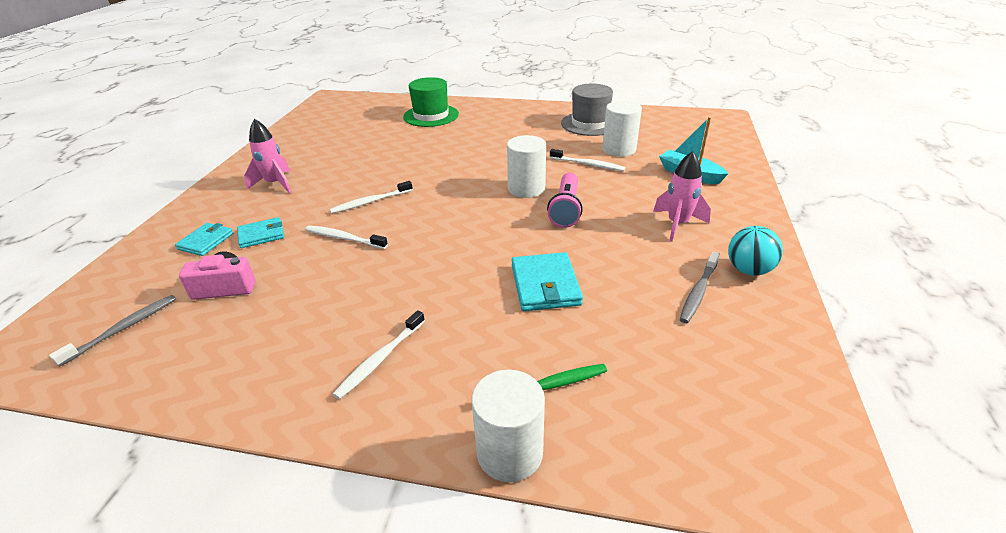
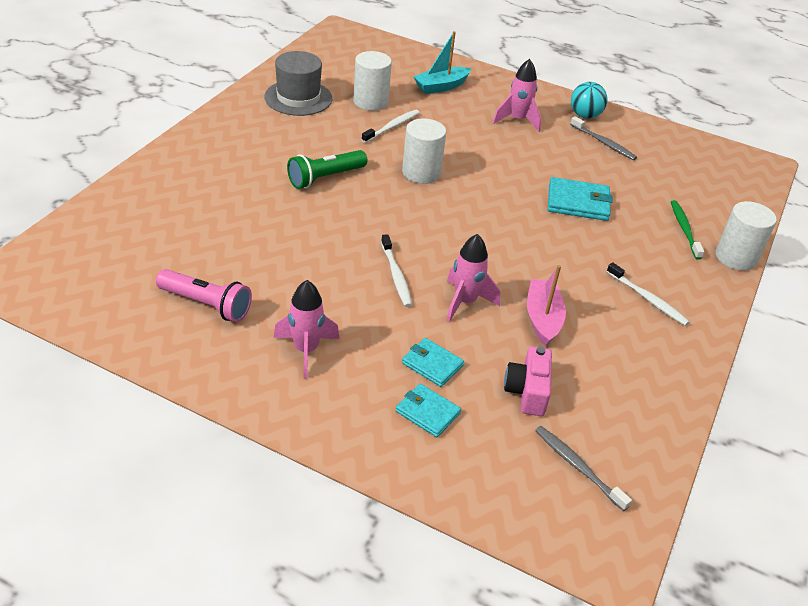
camera: 80 degrees left, 5 degrees up
(261, 235) = (432, 364): turquoise wallet -> turquoise wallet turned 45 degrees counterclockwise
(329, 284) = (542, 319): none -> pink boat
(344, 238) = (465, 302): white toothbrush -> pink rocket
(431, 115) = (179, 194): green hat -> none
(485, 153) = (325, 178): none -> green flashlight
(566, 209) = (470, 162): pink flashlight -> pink flashlight (206, 304)

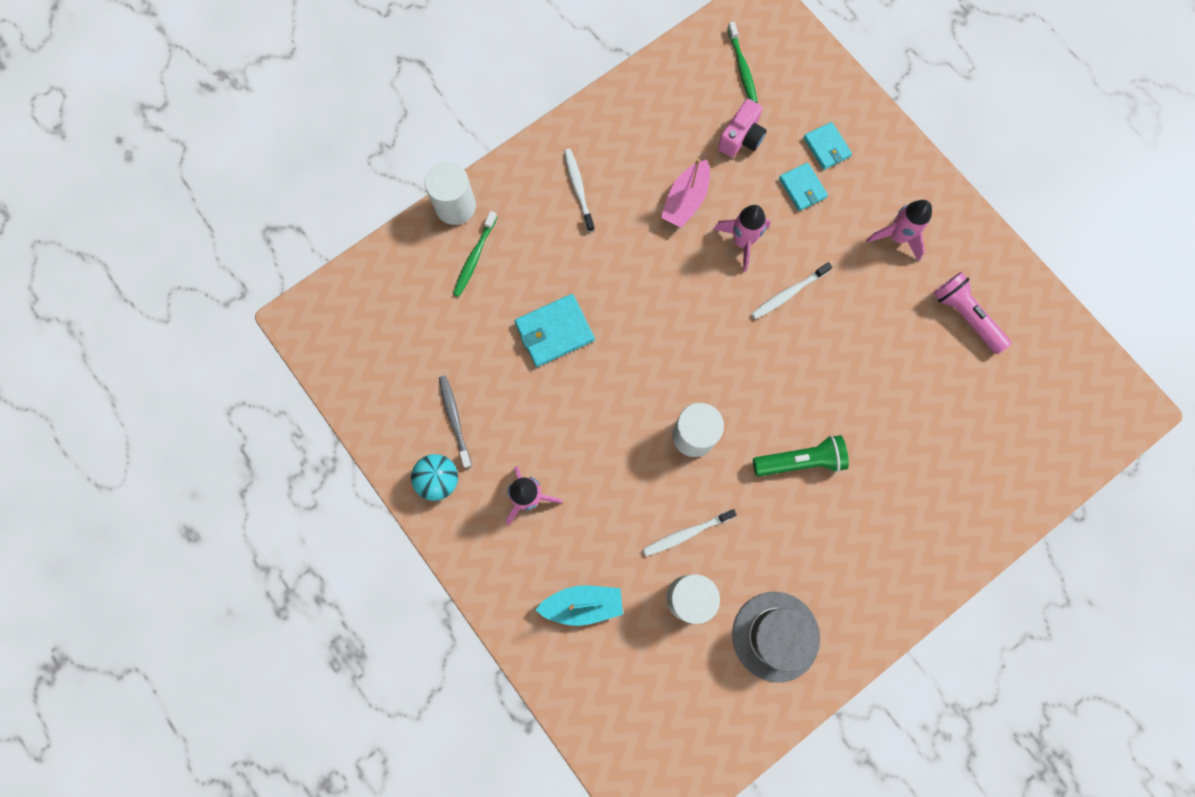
camera: 150 degrees left, 35 degrees up
(396, 276) = (788, 294): white toothbrush -> white toothbrush turned 135 degrees counterclockwise
(577, 466) = (742, 68): grey toothbrush -> green toothbrush
(578, 202) = (554, 332): turquoise wallet -> turquoise wallet turned 60 degrees counterclockwise

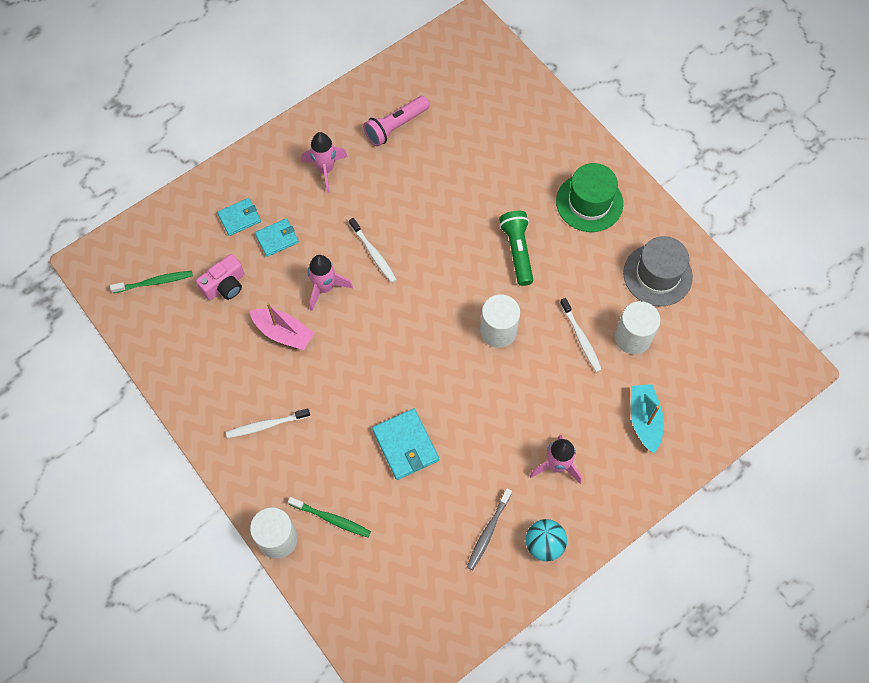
camera: 90 degrees left, 10 degrees down
(454, 419) = (488, 532): grey toothbrush -> grey toothbrush turned 45 degrees counterclockwise
(741, 137) = (225, 285): pink camera -> pink camera turned 105 degrees clockwise
(874, 554) = (589, 202): none -> green hat

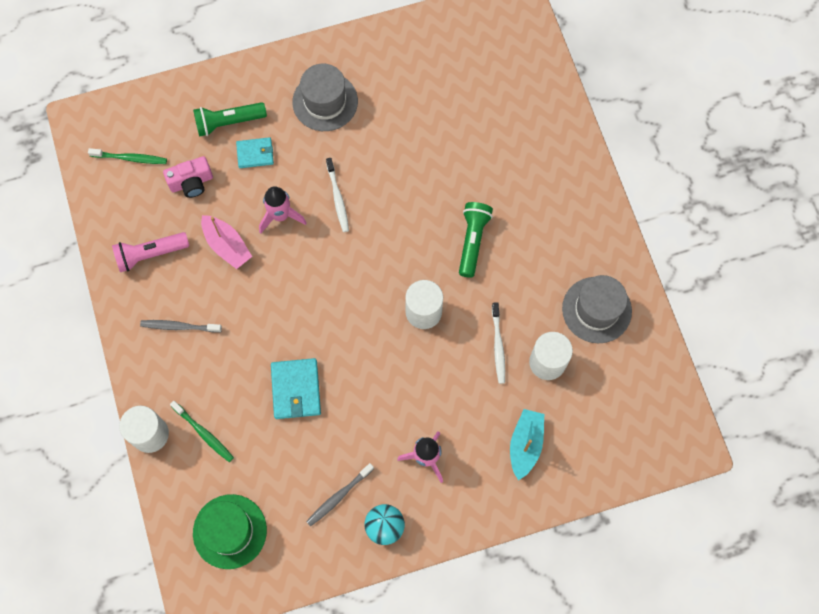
camera: 20 degrees right, 5 degrees up
(239, 218) = (228, 122): turquoise wallet -> green flashlight
(266, 425) = (179, 326): white toothbrush -> grey toothbrush
(325, 169) = (325, 102): pink rocket -> grey hat
(396, 126) = (407, 80): pink flashlight -> pink flashlight (150, 254)
(589, 202) = (560, 216): green hat -> green hat (229, 531)

